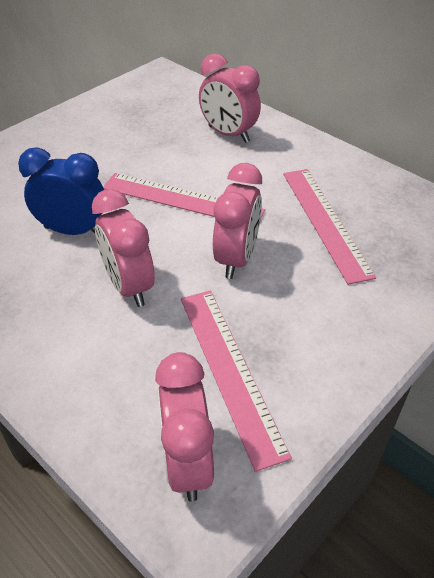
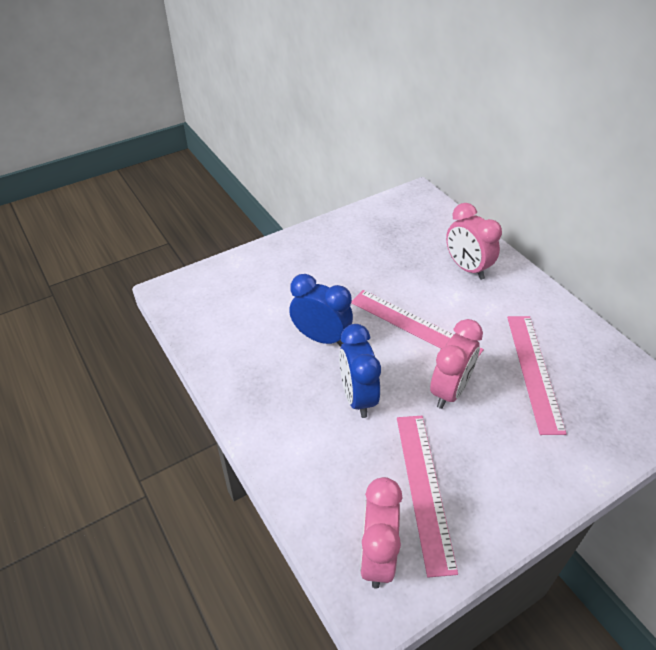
camera: 15 degrees right, 0 degrees up
(129, 286) = (357, 397): pink clock -> blue clock

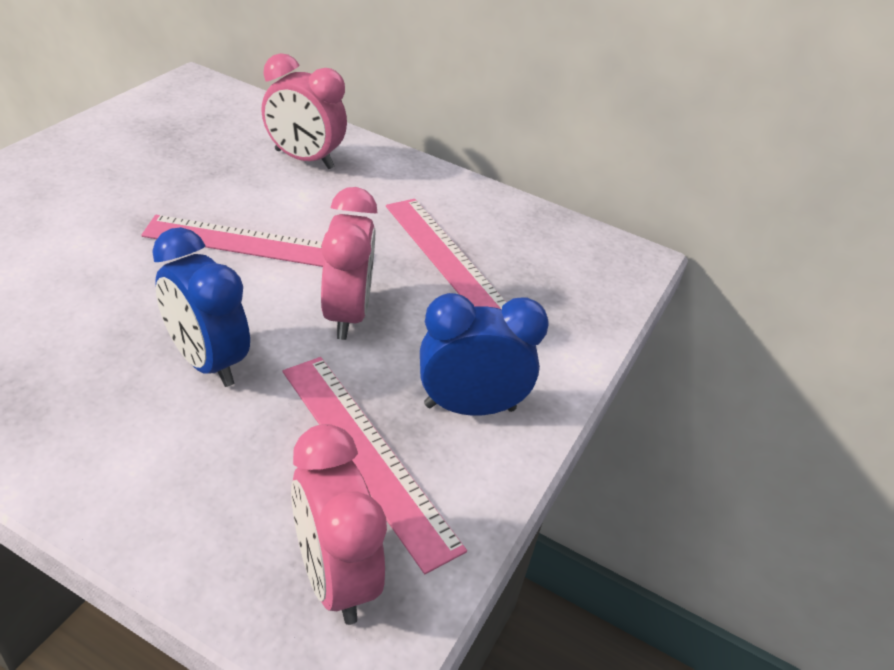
camera: 35 degrees left, 5 degrees down
(321, 338) = (109, 295): blue clock -> blue clock (470, 407)

